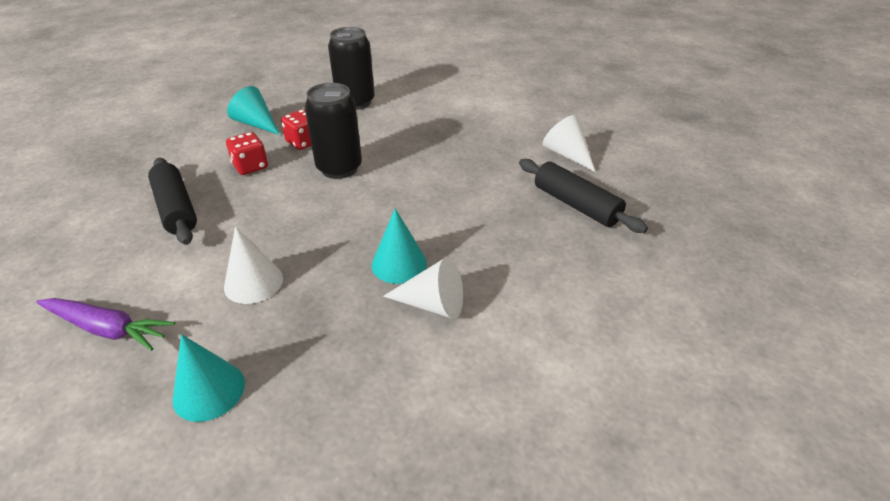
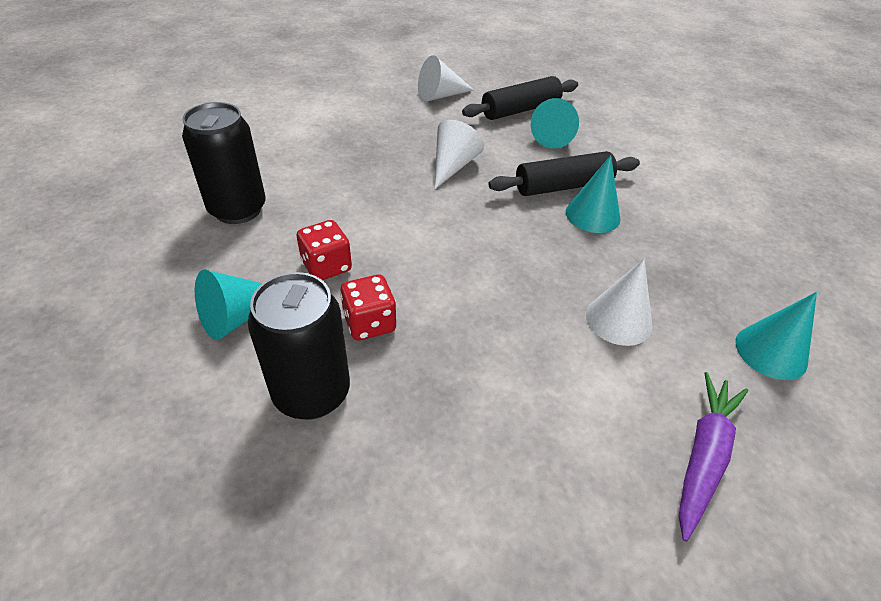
camera: 80 degrees left, 5 degrees up
(176, 209) = (457, 406): black rolling pin -> black rolling pin (563, 186)
(339, 168) = (408, 239): black can -> black can (312, 393)
(432, 304) = (646, 203): white cone -> white cone (453, 166)
(534, 231) = (554, 136): none -> turquoise cone

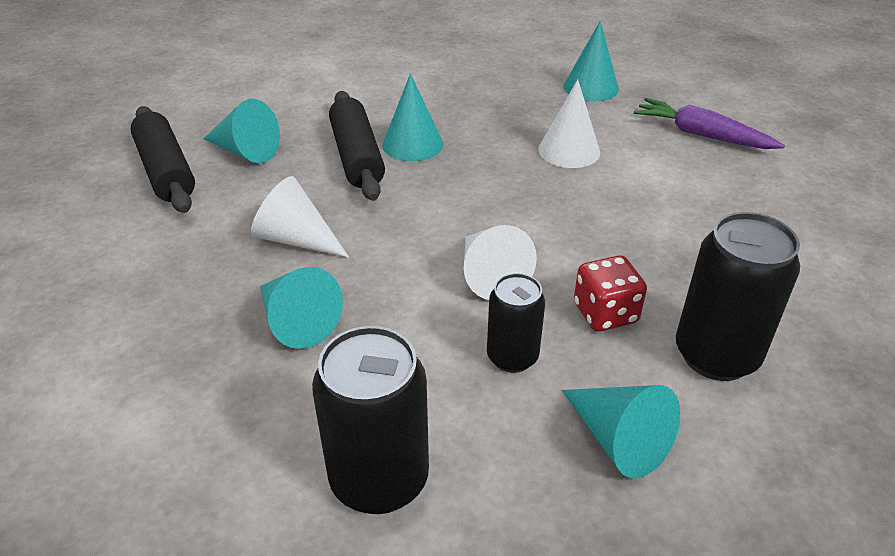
camera: 85 degrees left, 5 degrees down
(326, 266) = (512, 357): red dice -> black can
(370, 172) = (296, 321): none -> turquoise cone
(440, 96) = (87, 244): white cone -> white cone (489, 275)

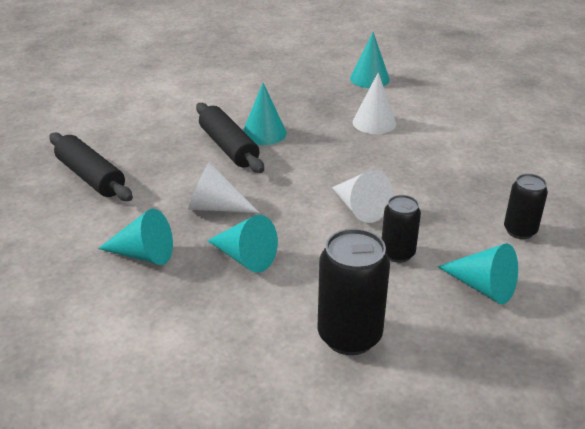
camera: 15 degrees left, 5 degrees down
(245, 151) = (143, 155): turquoise cone -> turquoise cone (143, 254)
(605, 313) = (443, 218): red dice -> none
(702, 135) = (456, 101): purple carrot -> none
(716, 355) = (520, 231): black can -> black can, size x0.61

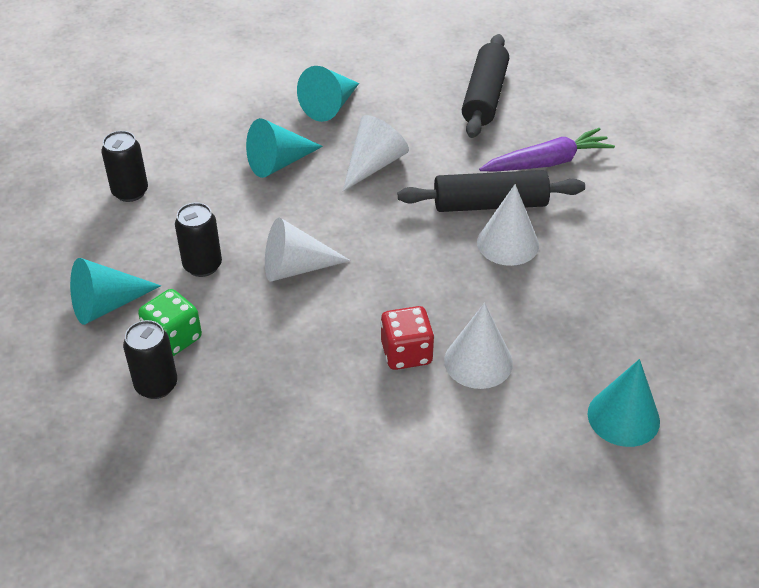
camera: 115 degrees right, 10 degrees up
(91, 177) = (485, 96): black rolling pin -> black rolling pin turned 60 degrees counterclockwise
(166, 135) = (547, 162): none -> purple carrot
(264, 133) = (508, 243): turquoise cone -> white cone
(349, 336) = (130, 192): black can -> black can, size x0.61
(392, 146) = (406, 353): none -> red dice
(476, 239) = (173, 338): none -> green dice

